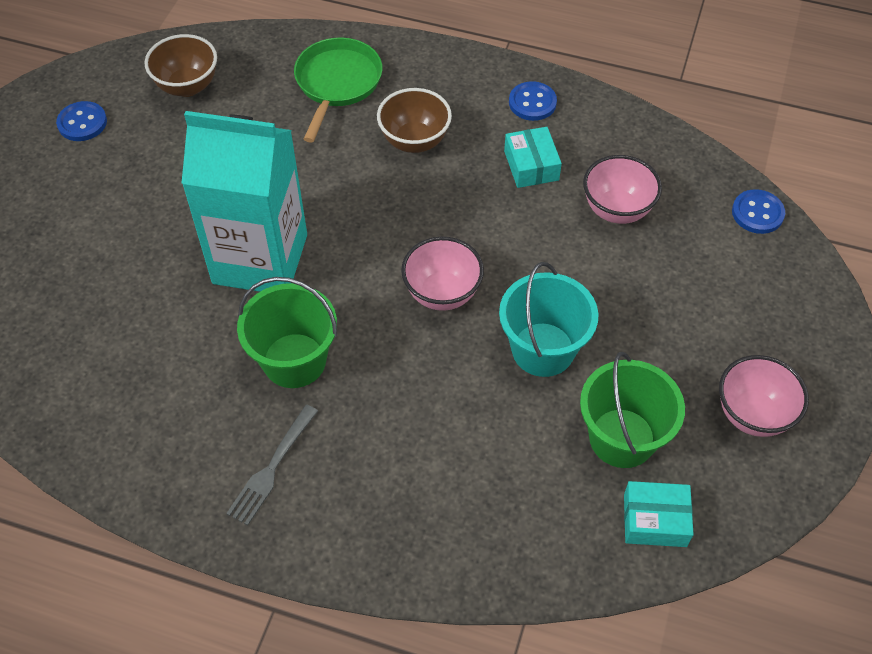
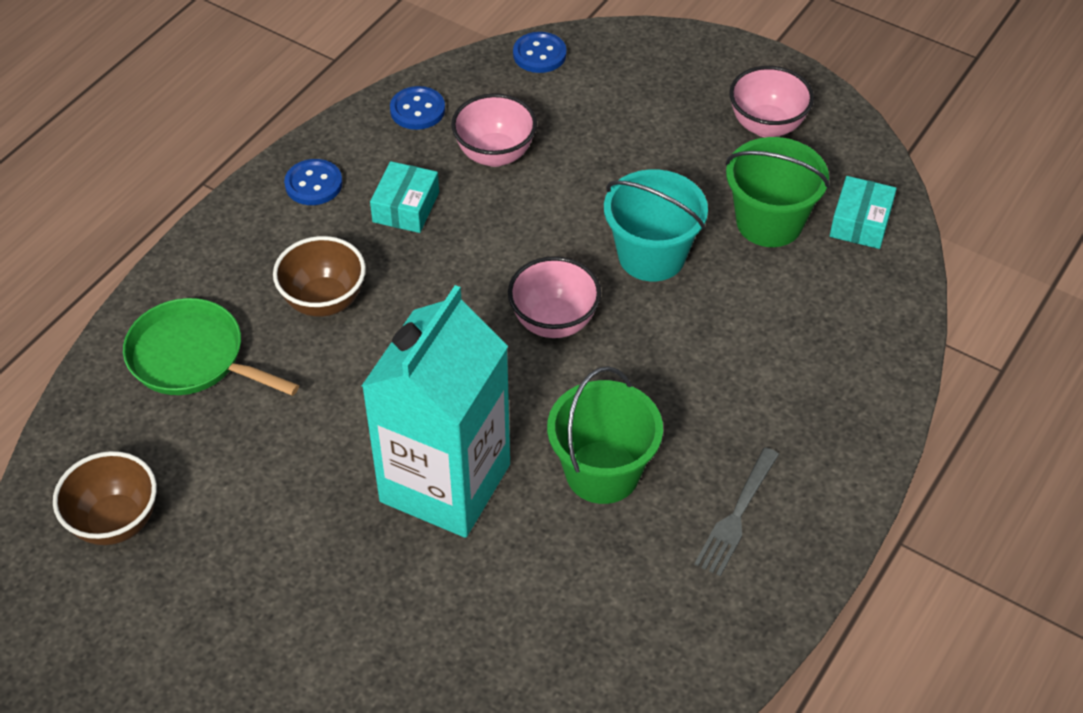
camera: 75 degrees left, 5 degrees down
(82, 123) = (124, 659): blue button -> blue button (417, 110)
(272, 468) = (736, 515): grey fork -> grey fork turned 75 degrees clockwise
(531, 165) = (406, 207): turquoise box -> turquoise box turned 75 degrees counterclockwise

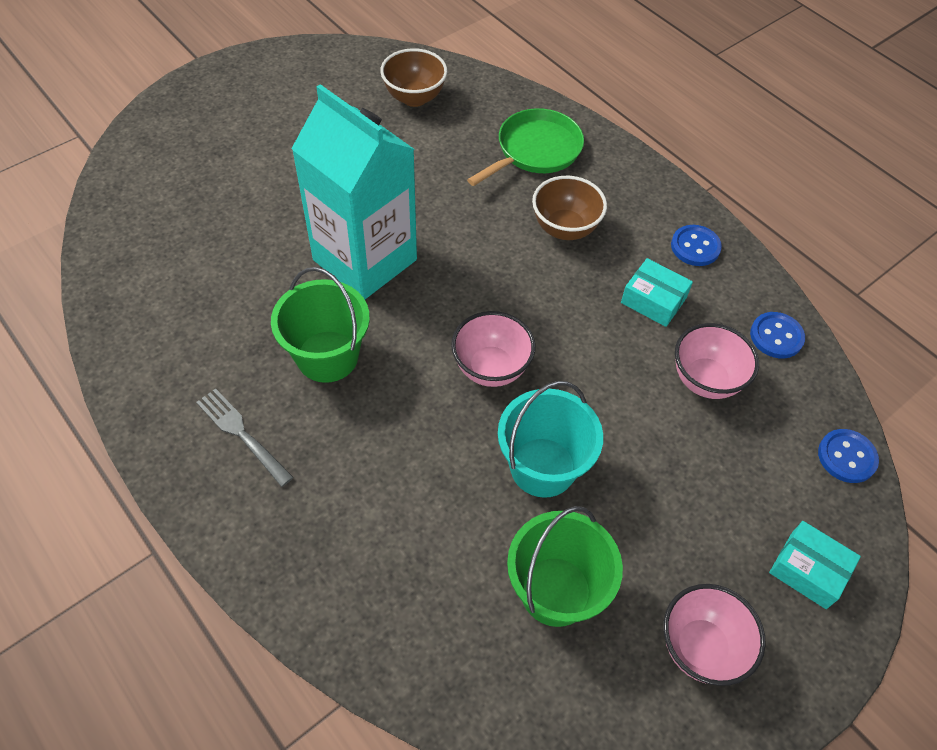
camera: 105 degrees right, 5 degrees up
(860, 222) = (529, 688): turquoise box -> turquoise box (808, 570)

